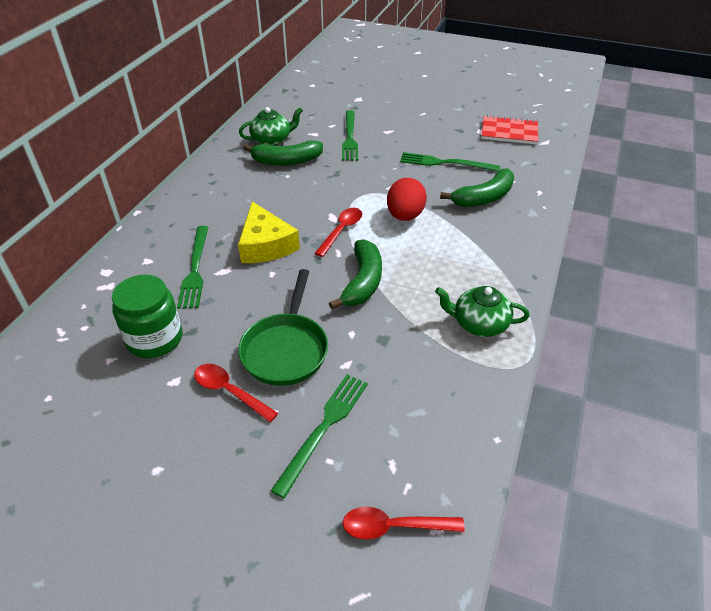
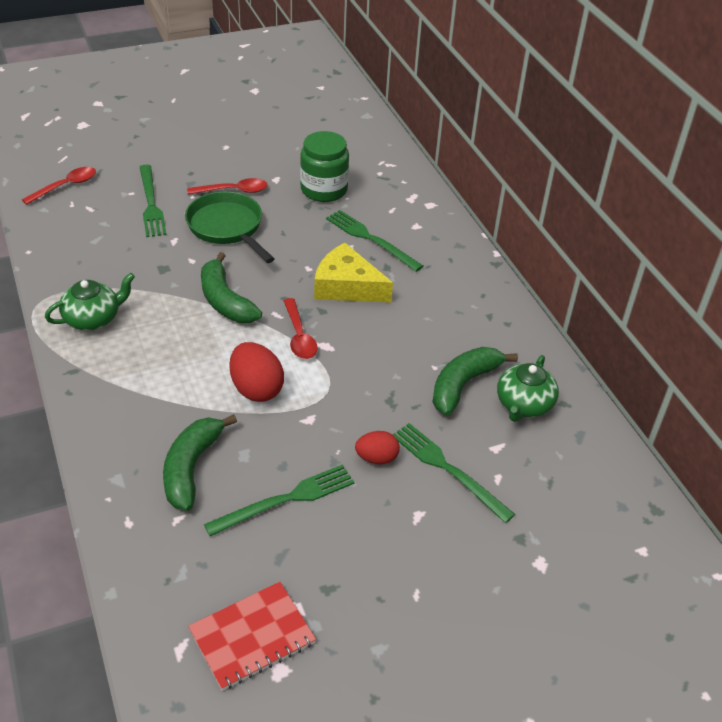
camera: 135 degrees right, 0 degrees up
(378, 156) = (376, 458): none -> red egg

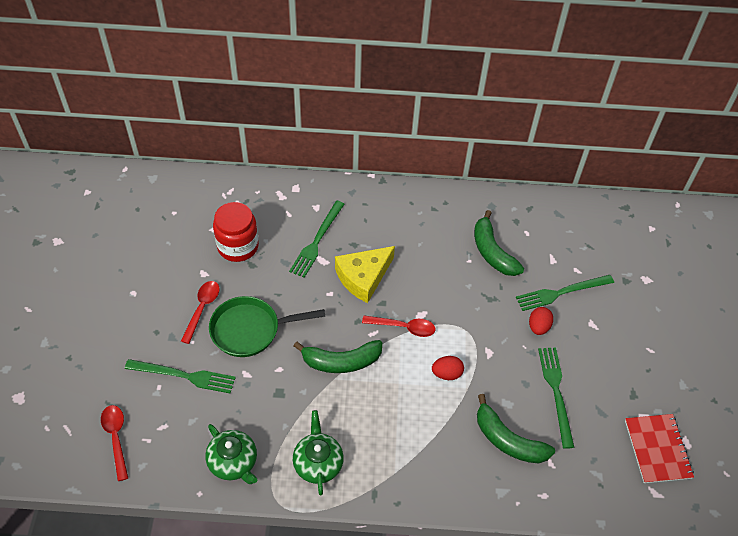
camera: 65 degrees left, 10 degrees up
(256, 389) = (446, 373): red egg -> red egg, size x0.63
(324, 190) = (238, 246): green jar -> red jar
(371, 239) = (317, 241): green fork -> green fork turned 45 degrees counterclockwise
(523, 405) = (522, 229): green teapot -> green teapot (233, 462)

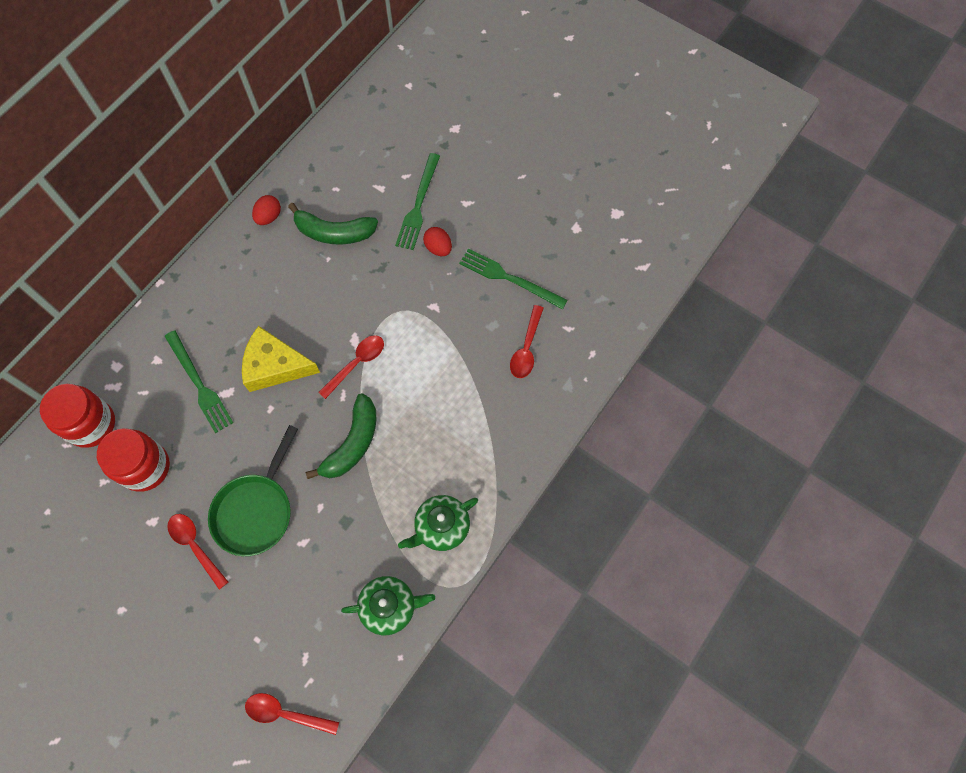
camera: 55 degrees left, 15 degrees up
(184, 376) = (262, 606): green fork -> none
(247, 199) = (91, 424): none -> red jar
(318, 463) = (441, 527): green teapot -> green teapot turned 60 degrees counterclockwise
(363, 277) = (275, 366): yellow cheese -> yellow cheese turned 105 degrees clockwise
(446, 373) = (430, 357): red egg -> red egg (269, 217)
(508, 440) = (526, 348): green banana -> red spoon
(657, 449) = (609, 237): red notebook -> none

